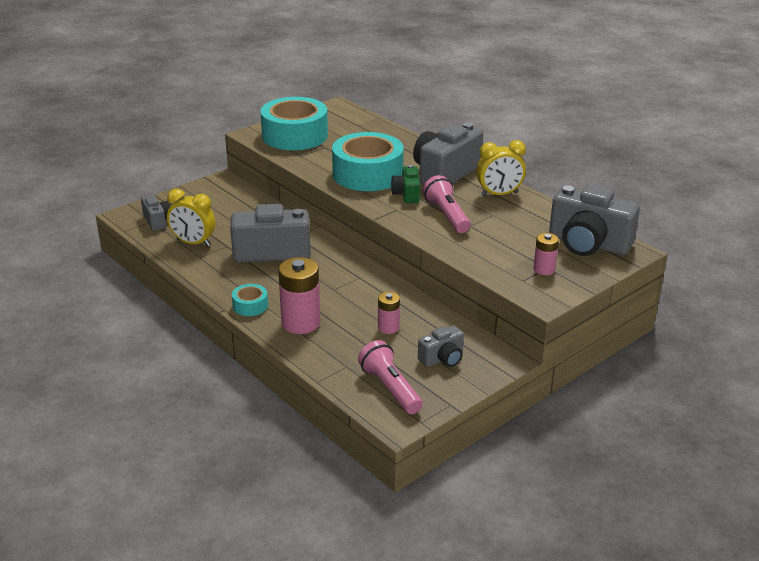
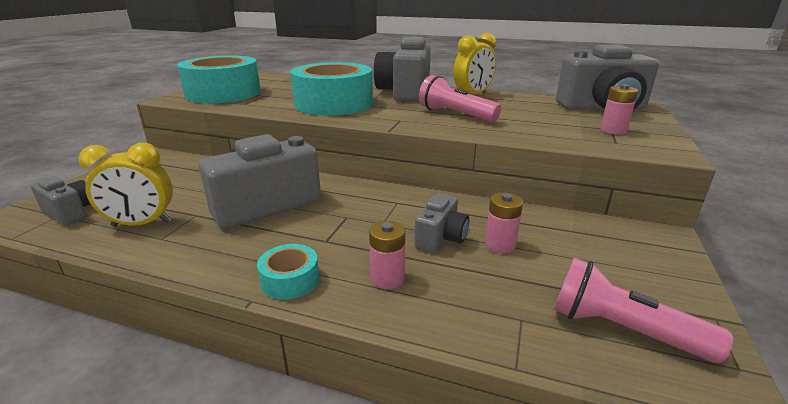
camera: 30 degrees left, 5 degrees down
(300, 323) = (387, 278): pink battery -> pink battery, size x0.55
(407, 194) = (393, 109): green camera -> none
(442, 358) = (608, 259): grey camera -> grey camera (441, 238)

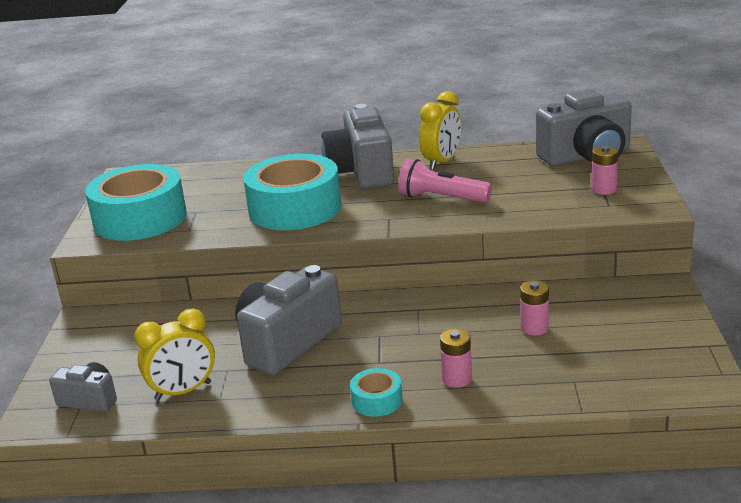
camera: 15 degrees left, 0 degrees up
(441, 238) = (480, 334): grey camera -> none
(621, 329) = (645, 369): pink flashlight -> none

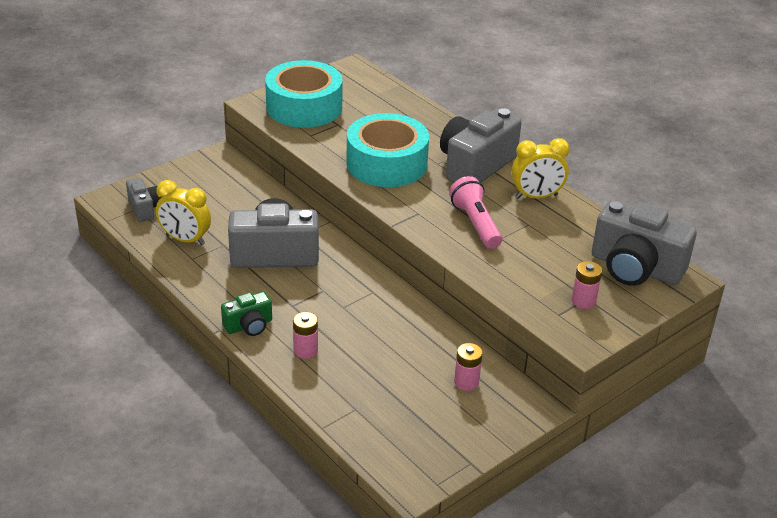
camera: 45 degrees right, 10 degrees up
(377, 400) = (249, 325): turquoise tape -> green camera
(534, 328) = (404, 360): pink battery -> pink battery (466, 382)

